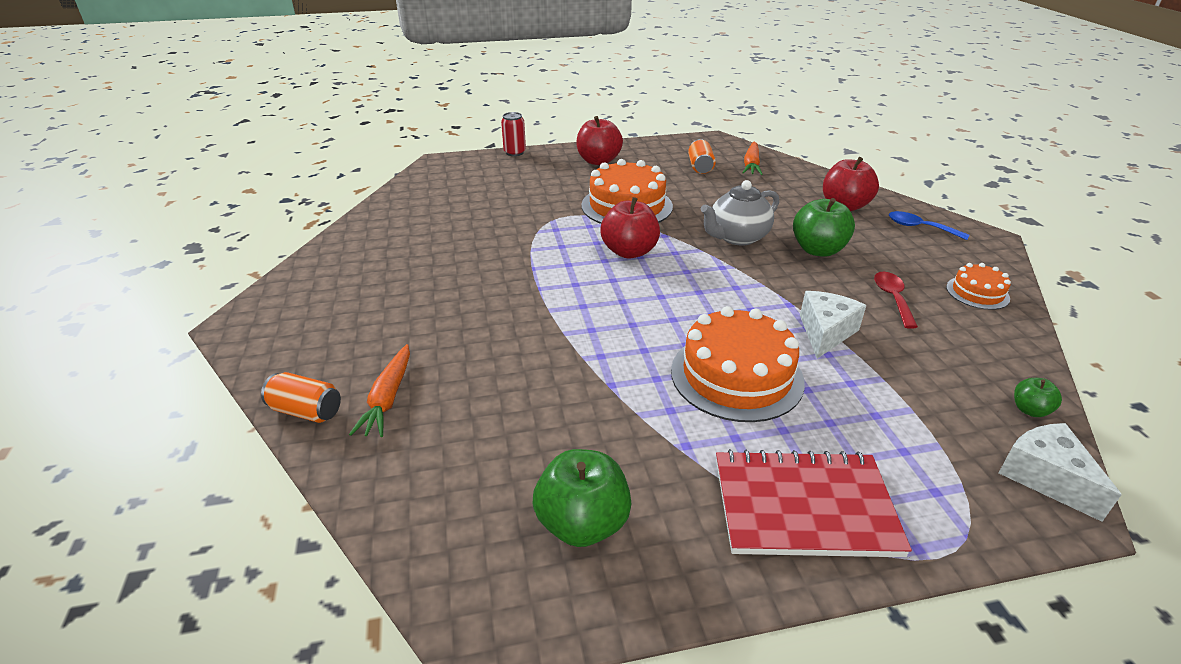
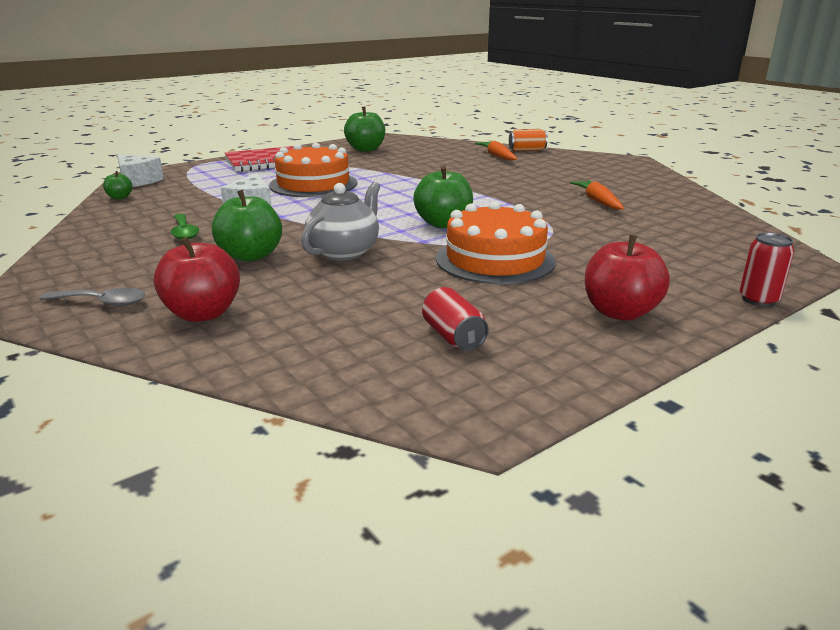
camera: 155 degrees right, 10 degrees down
(629, 252) = (443, 224): red apple -> green apple
(700, 167) = (453, 337): orange can -> red can
(751, 165) = (367, 362): orange carrot -> orange carrot (597, 201)
(892, 298) = (184, 232): red spoon -> green spoon
(920, 227) = (102, 302): blue spoon -> grey spoon
(977, 293) = (91, 248): orange cake -> none

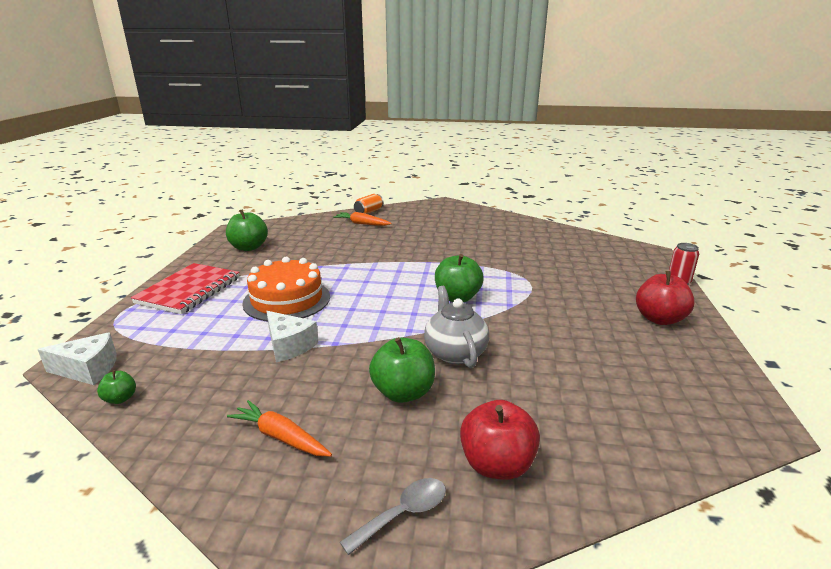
camera: 45 degrees left, 0 degrees up
(184, 232) = (293, 401): green spoon -> none
(453, 337) = (644, 381): red can -> none
(495, 259) = (542, 313): orange cake -> none
(597, 201) = (494, 243): orange carrot -> orange carrot (280, 437)

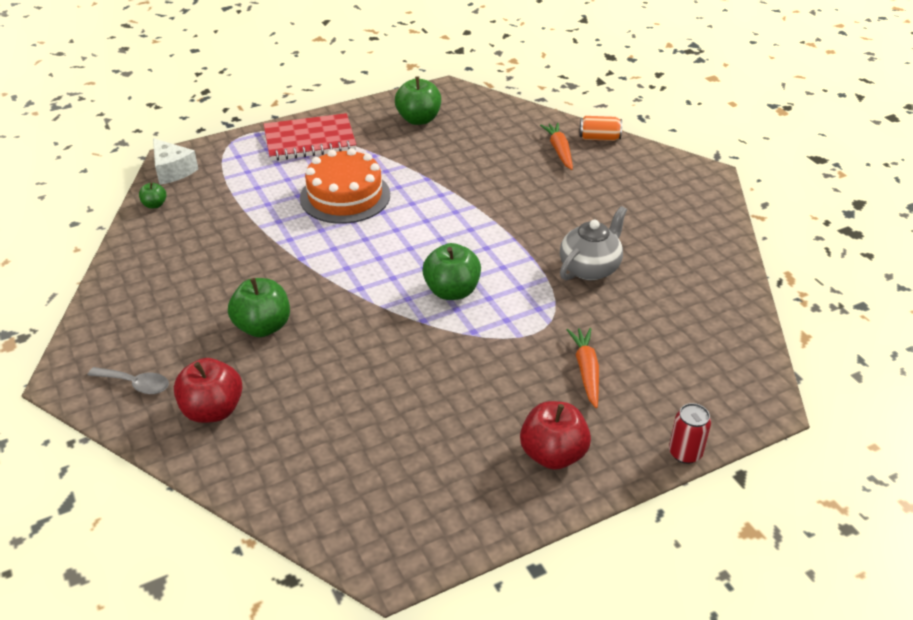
camera: 55 degrees right, 15 degrees up
(280, 437) = (168, 294): orange carrot -> orange carrot (586, 371)
(289, 346) = (276, 237): white cheese -> none
(455, 352) = (346, 330): grey teapot -> grey teapot (590, 268)

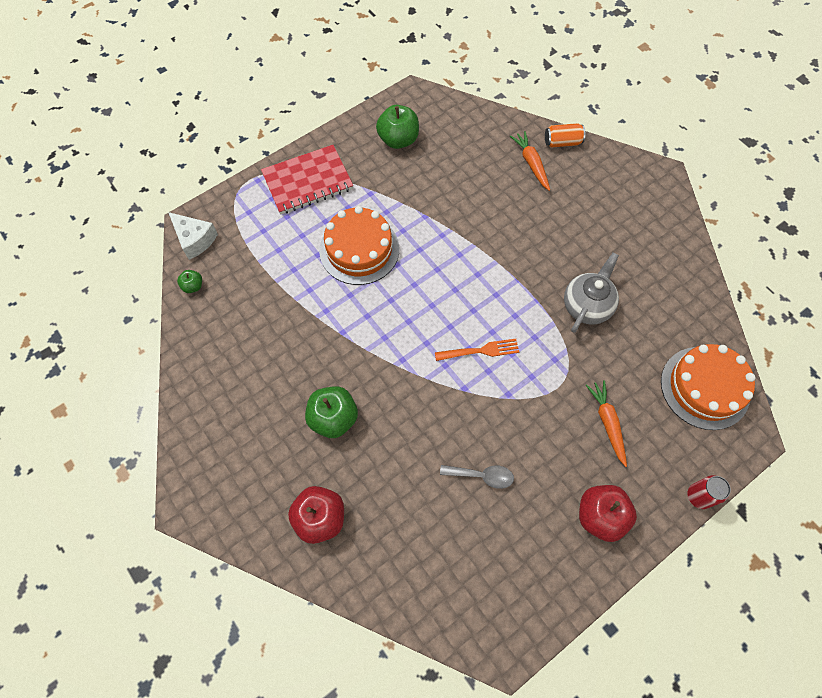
camera: 10 degrees left, 25 degrees up
(135, 384) = (247, 501): grey spoon -> grey spoon (482, 476)
(452, 291) = (480, 351): green apple -> orange fork
(716, 354) = (705, 387): none -> orange cake

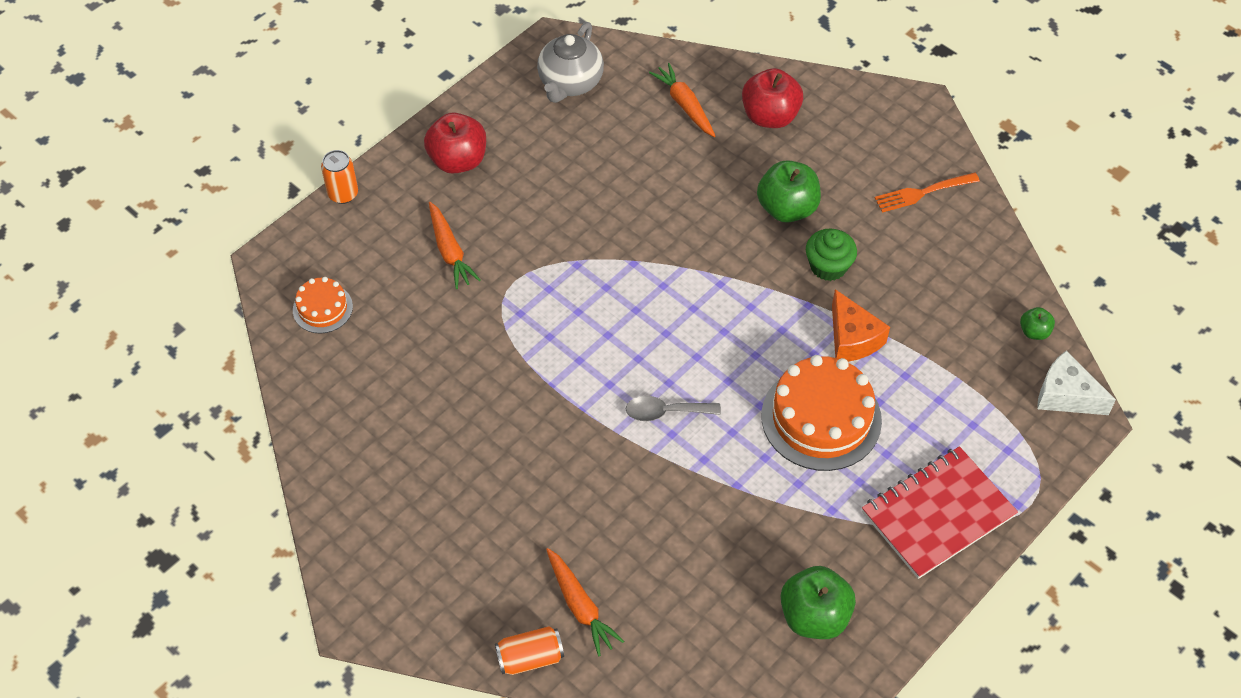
camera: 170 degrees right, 10 degrees down
(318, 361) = (828, 266): none -> green cupcake
(320, 301) = (852, 338): none -> orange cheese
(392, 545) = (684, 105): none -> orange carrot
(480, 351) = (621, 308): orange fork -> orange fork (923, 192)
(482, 476) = (597, 178): grey spoon -> grey spoon (665, 412)
(587, 305) = (479, 388): grey teapot -> grey teapot (570, 83)
(698, 496) = (343, 194): red can -> orange can
(705, 387) = (322, 308): orange cake -> orange cake, size x0.52

